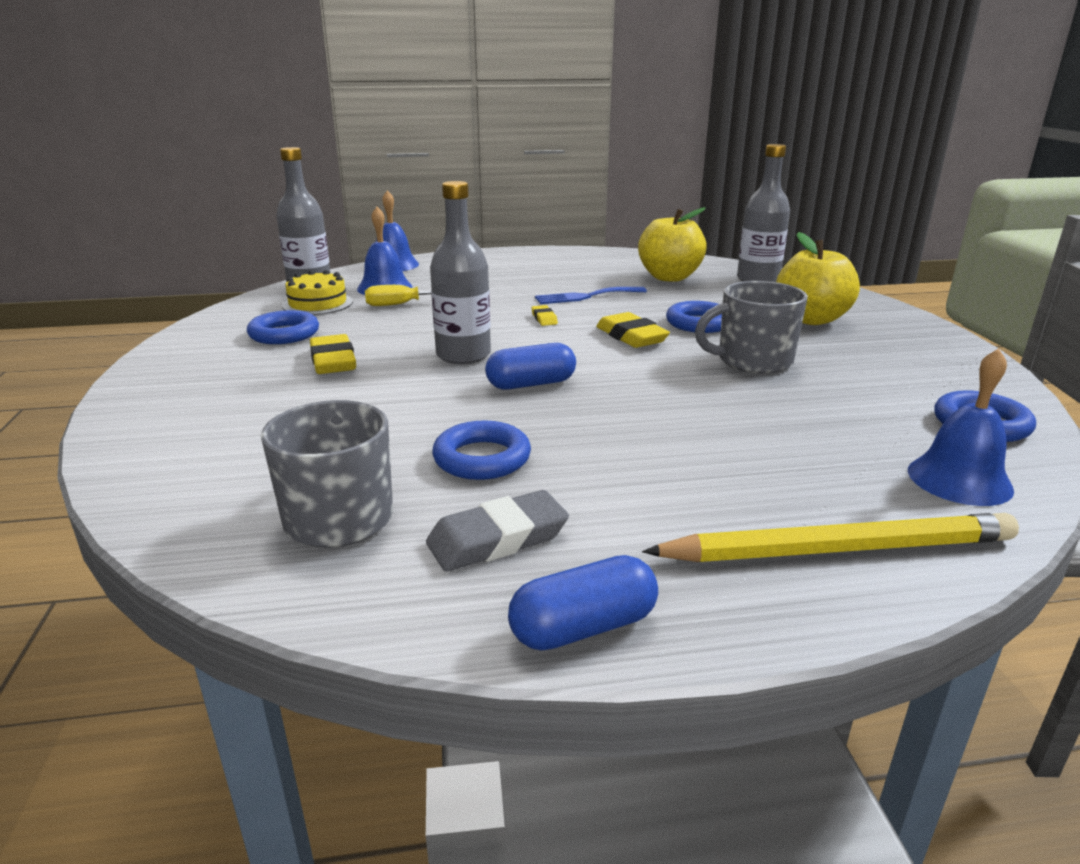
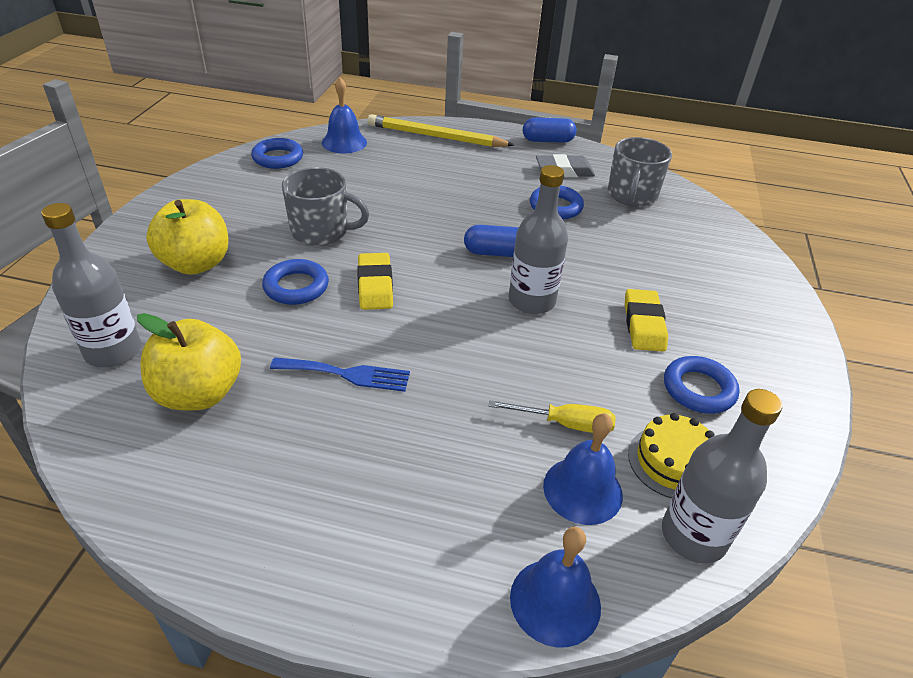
camera: 160 degrees left, 15 degrees up
(544, 318) = (427, 339): yellow eraser -> none

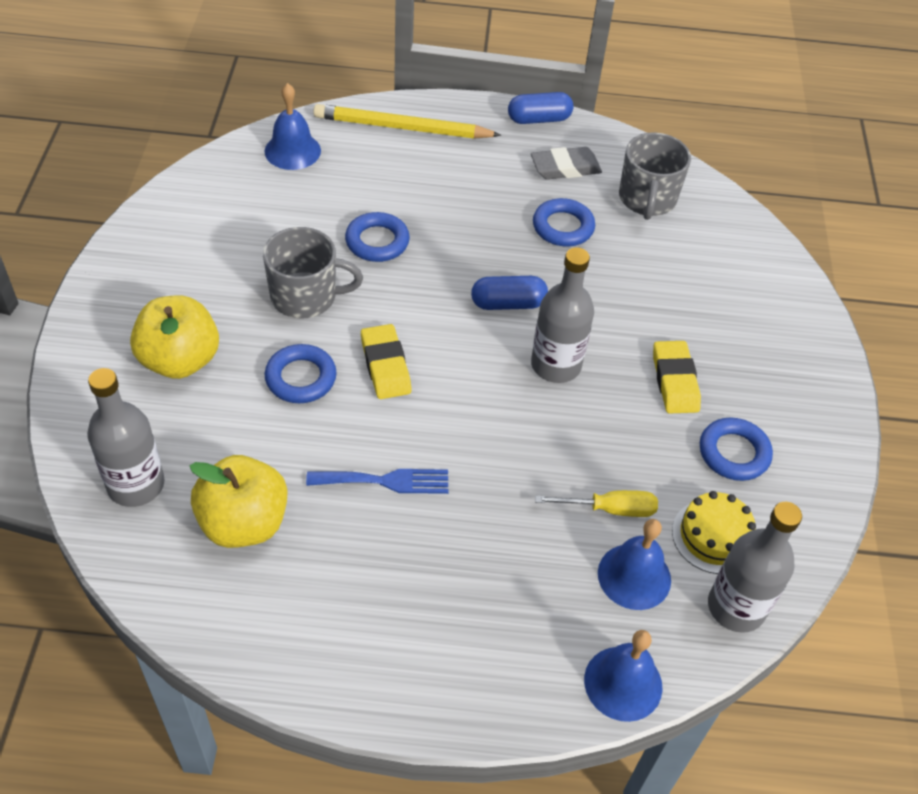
camera: 10 degrees left, 10 degrees up
(278, 158) = (219, 187): blue ring -> blue ring (377, 241)

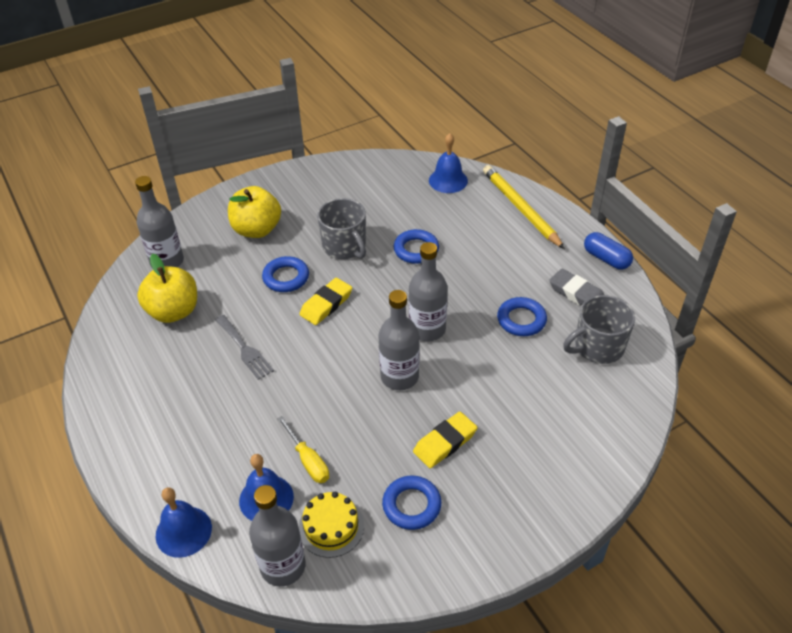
camera: 60 degrees right, 5 degrees down
(385, 481) = (244, 349): blue fork -> grey fork
(508, 303) = (427, 329): blue capsule -> grey bottle

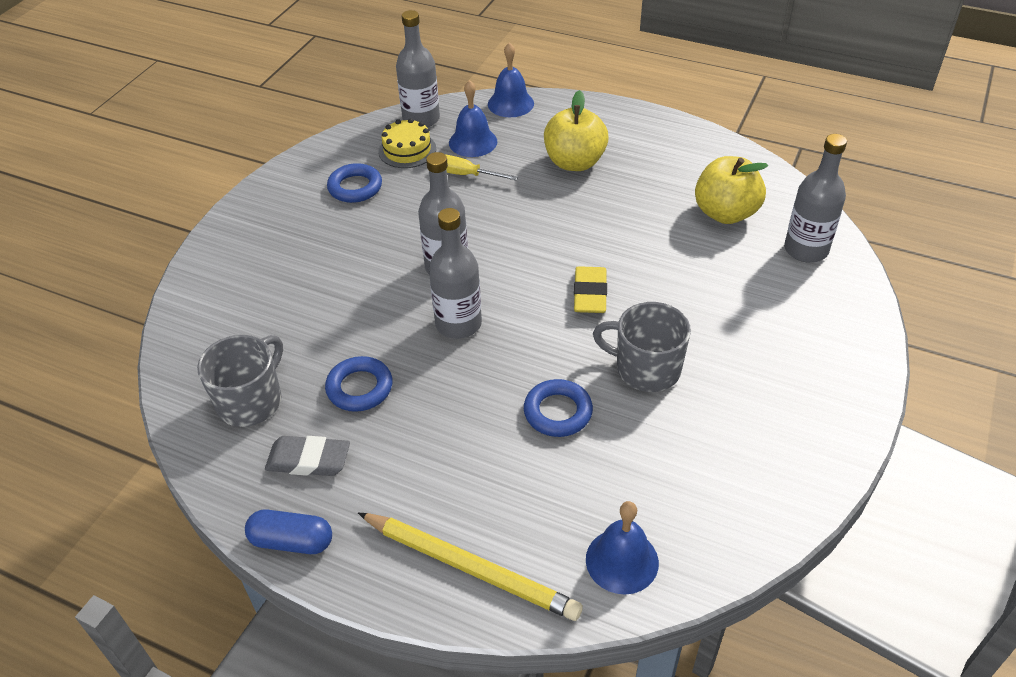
camera: 145 degrees right, 0 degrees up
(244, 349) = (616, 218): grey fork -> none
(257, 230) = (771, 333): yellow apple -> yellow apple (574, 162)
(286, 277) = (665, 298): blue ring -> none
(445, 442) = (360, 238): yellow eraser -> none

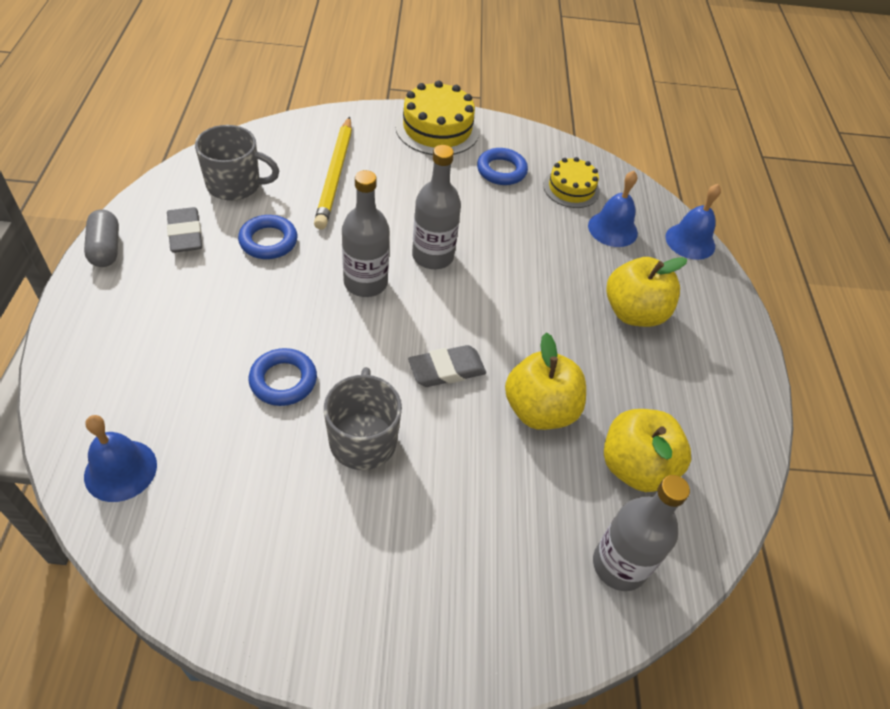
camera: 60 degrees right, 5 degrees up
(262, 215) = (437, 128): none -> yellow cake
(292, 541) = (106, 248): blue capsule -> grey capsule
(421, 119) = (620, 185): grey bottle -> none
(466, 175) = (562, 236): yellow screwdriver -> none
(470, 568) = (97, 362): yellow pencil -> yellow pencil (335, 175)
(590, 294) = (446, 370): yellow eraser -> grey eraser
(654, 249) = (539, 410): none -> yellow apple

